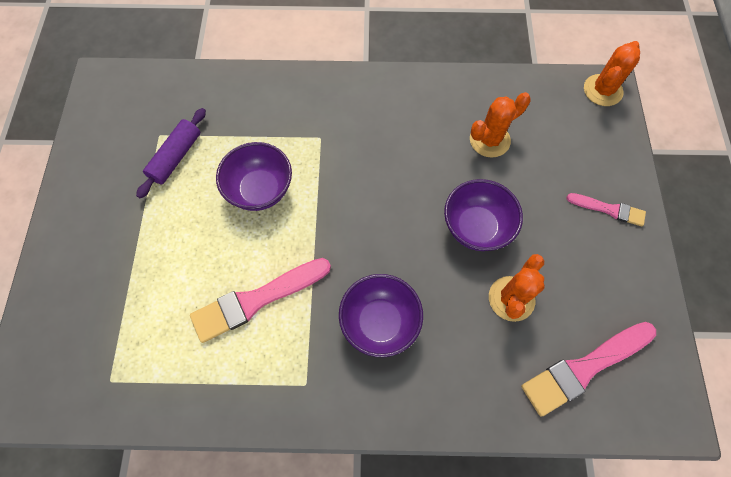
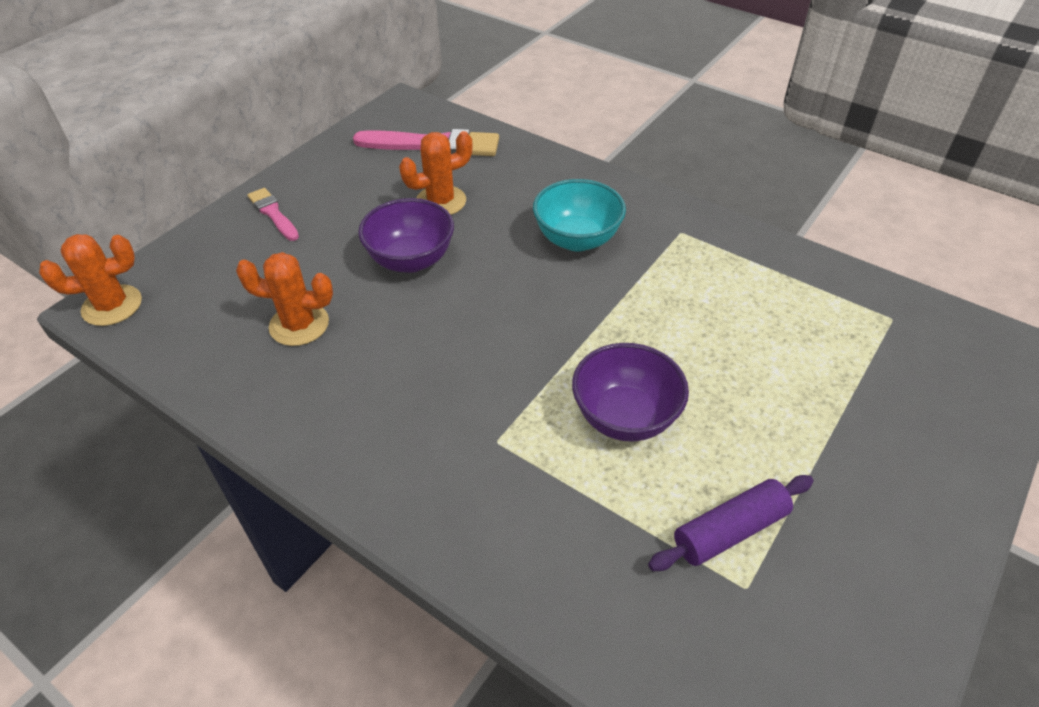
camera: 145 degrees left, 20 degrees down
(256, 300) = (695, 310): pink brush -> none
(379, 322) = (577, 239): purple bowl -> turquoise bowl

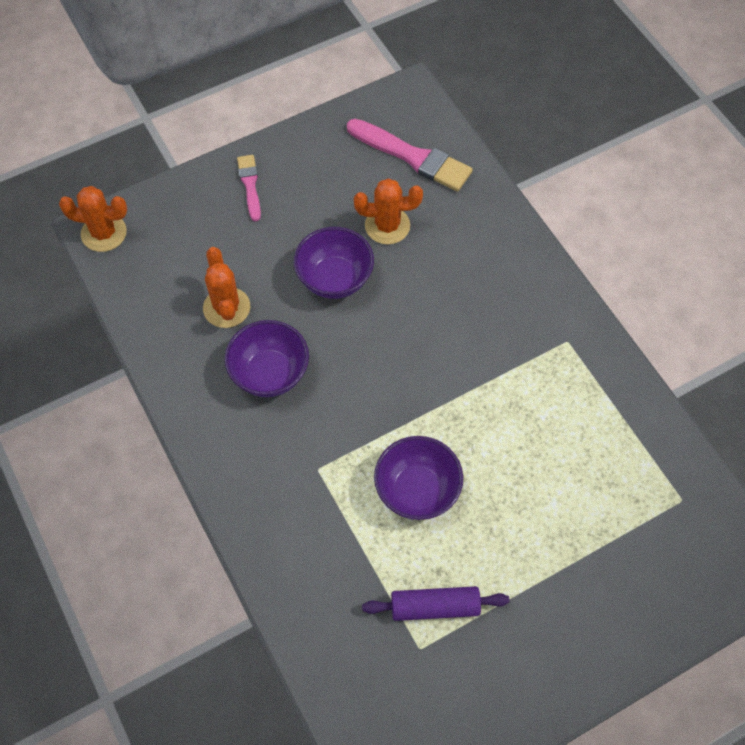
camera: 25 degrees right, 15 degrees up
(299, 325) = (226, 308): orange cactus -> orange cactus turned 45 degrees clockwise
(384, 368) = (270, 373): none -> purple bowl
(577, 239) = (476, 313): turquoise bowl -> none

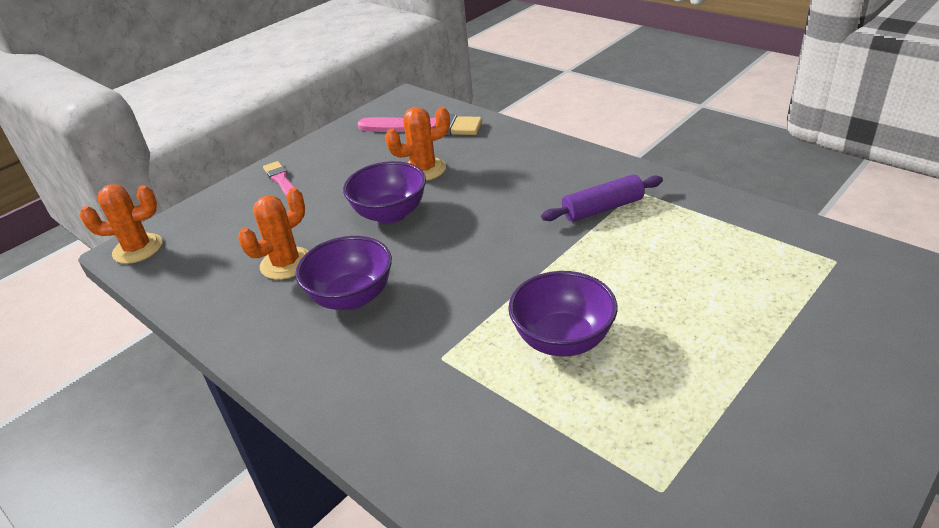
camera: 15 degrees left, 25 degrees down
(226, 308) = (286, 263): orange cactus -> orange cactus turned 75 degrees clockwise
(435, 607) = (651, 440): purple rolling pin -> purple rolling pin (602, 209)

